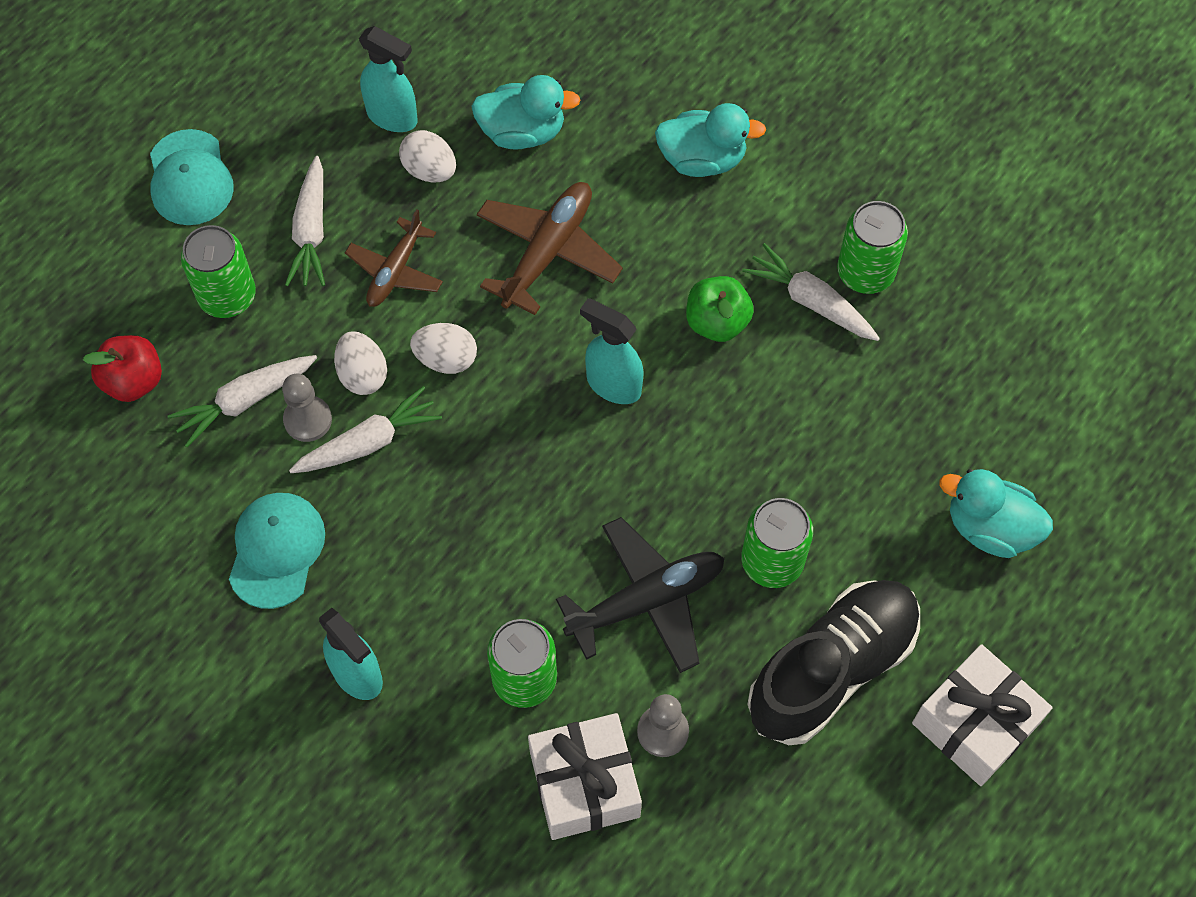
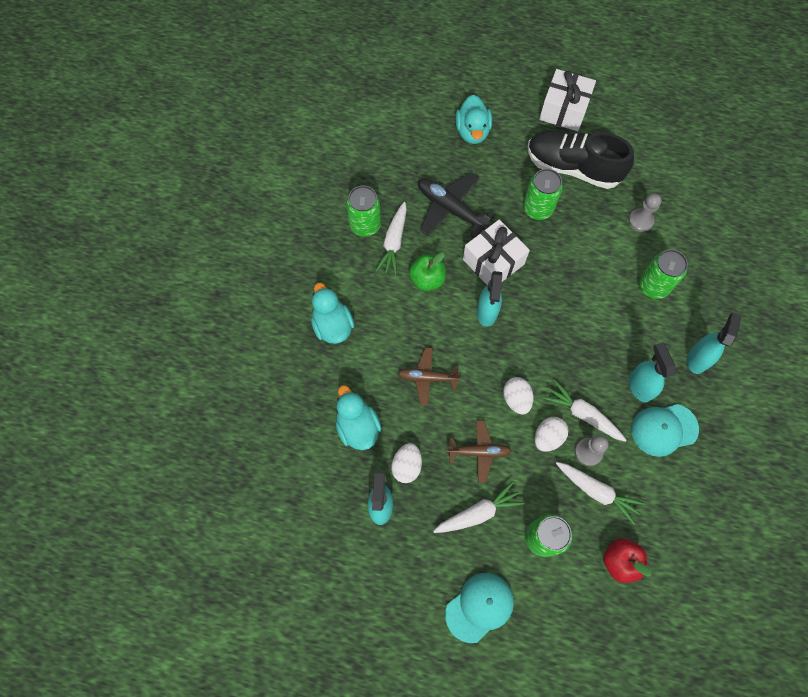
camera: 115 degrees left, 5 degrees up
(364, 553) = (640, 386): none -> turquoise spray bottle
(548, 252) = (427, 378): brown plane -> brown plane, size x0.66
(584, 784) = (682, 241): white gift -> white gift (493, 262)
(646, 601) = (586, 251): black plane -> black plane (450, 209)

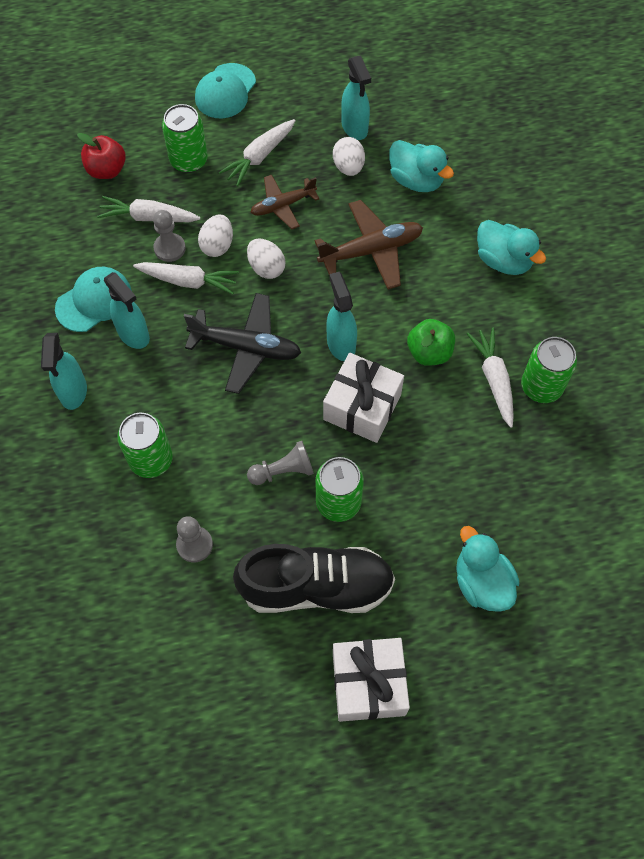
camera: 155 degrees right, 5 degrees down
(427, 378) = (371, 250): brown plane -> brown plane, size x1.53
(450, 209) = (449, 452): black plane -> black plane (246, 347)
(565, 242) = (283, 471): none -> grey pawn

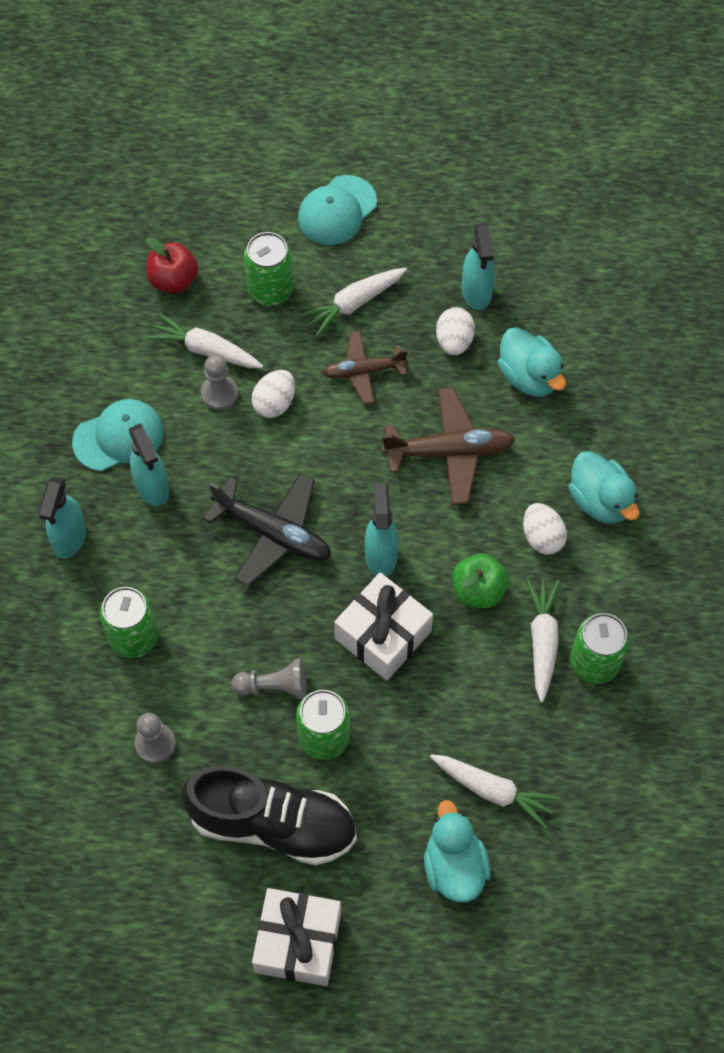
camera: 15 degrees right, 0 degrees up
(188, 281) = (229, 438): white carrot -> white carrot (493, 790)
(266, 268) = (322, 443): white egg -> white egg (542, 537)

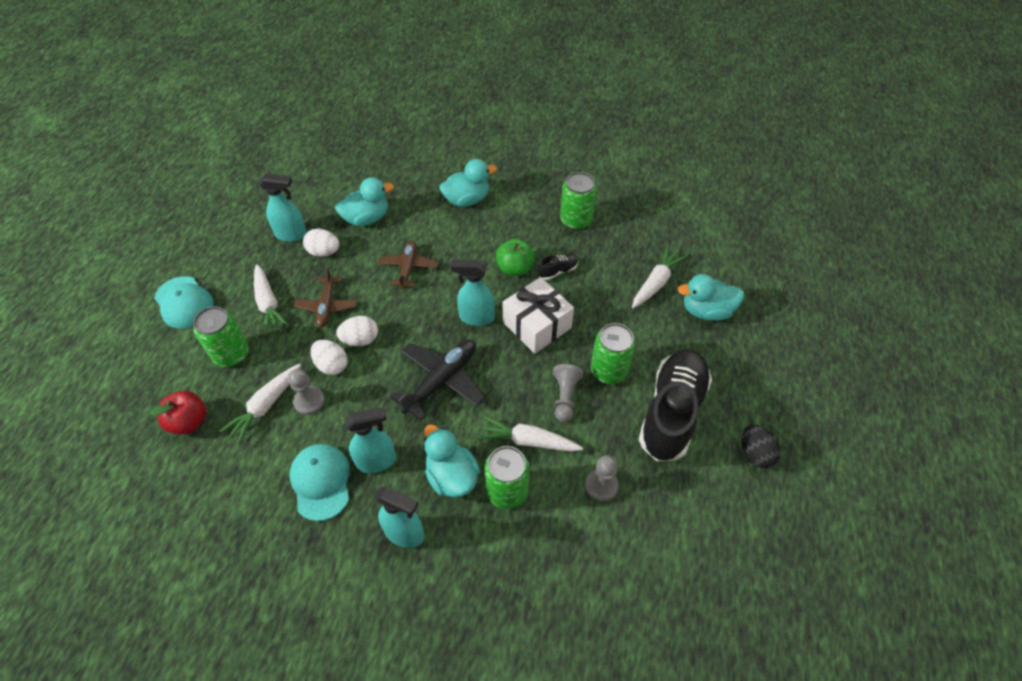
camera: 80 degrees left, 10 degrees down
(144, 572) = (451, 476): none -> turquoise duck
(226, 934) = (755, 453): none -> black egg
(298, 942) = (760, 408): white gift -> none
(449, 451) = (408, 267): brown plane -> brown plane, size x0.66
(486, 649) = (558, 271): none -> black shoe
(542, 537) = (484, 231): white egg -> white egg (360, 340)
(542, 641) = (557, 242): white carrot -> white carrot (528, 441)

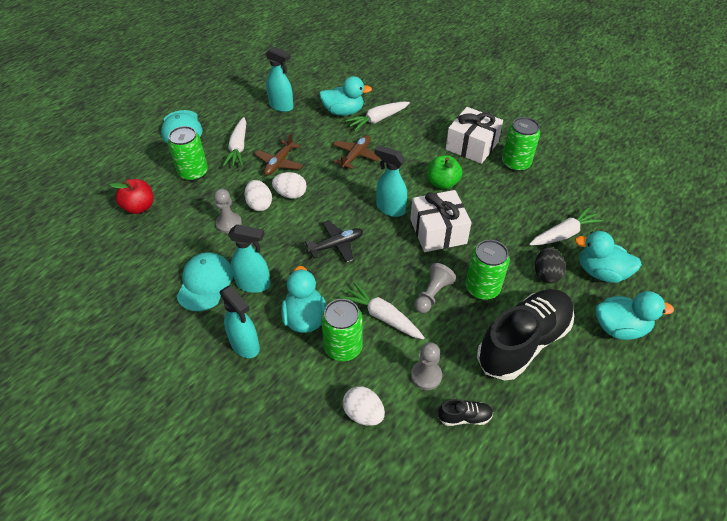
camera: 25 degrees right, 5 degrees down
(266, 406) = (197, 216): white carrot -> white carrot (378, 120)
(324, 252) = (298, 125): white egg -> white egg (363, 413)
(441, 381) = (336, 245): black plane -> black plane, size x0.66
(467, 199) = (430, 121): turquoise duck -> turquoise duck (619, 328)
(523, 214) = (472, 146): none -> white gift
(558, 271) = (478, 197): black shoe -> black shoe (464, 417)
(755, 453) = (587, 408): black egg -> black egg (546, 274)

